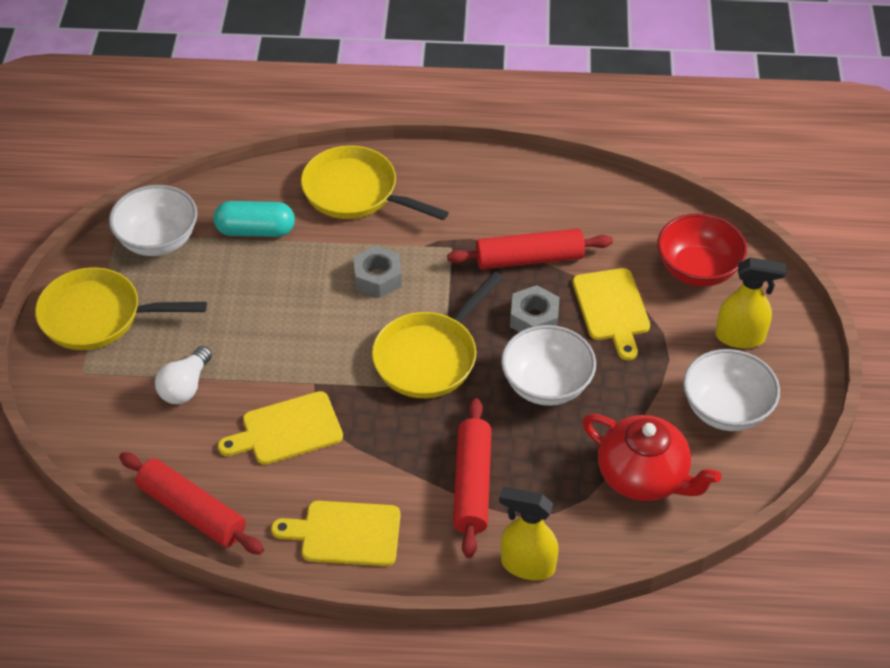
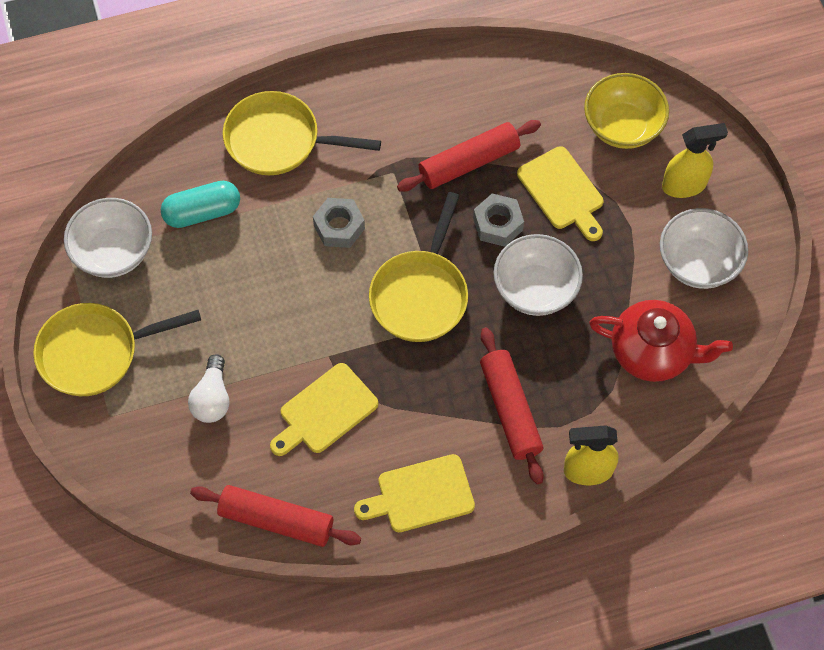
camera: 20 degrees left, 15 degrees up
(697, 270) = (622, 126): red bowl -> yellow bowl

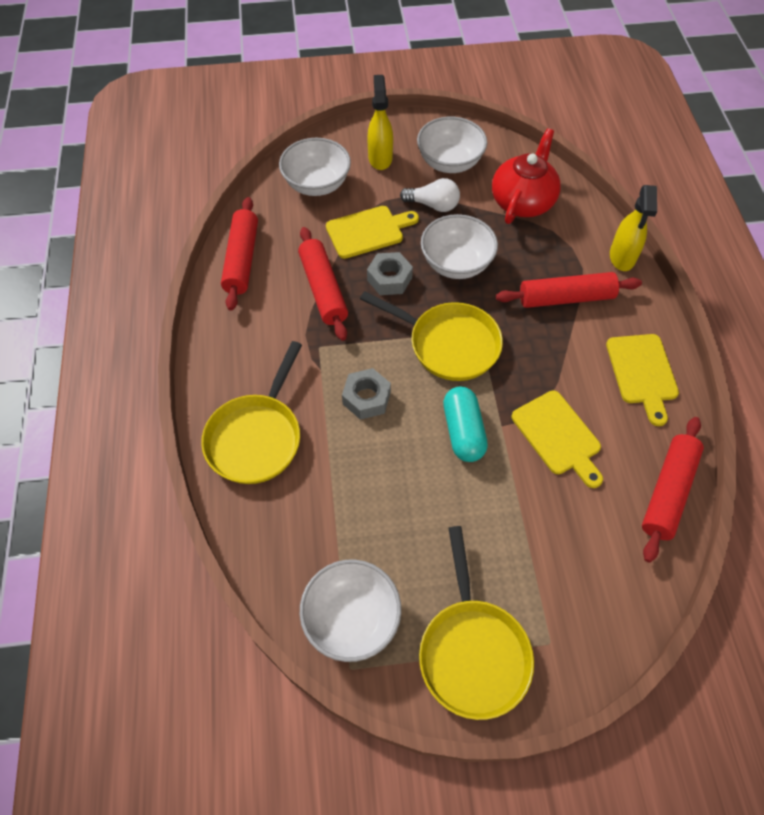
camera: 80 degrees left, 5 degrees down
(202, 212) = (322, 520): turquoise capsule -> turquoise capsule (463, 431)
(212, 398) = (537, 535): white light bulb -> white light bulb (433, 205)
(492, 78) = (242, 259): none -> red rolling pin
(622, 126) = (317, 184): yellow bowl -> white bowl

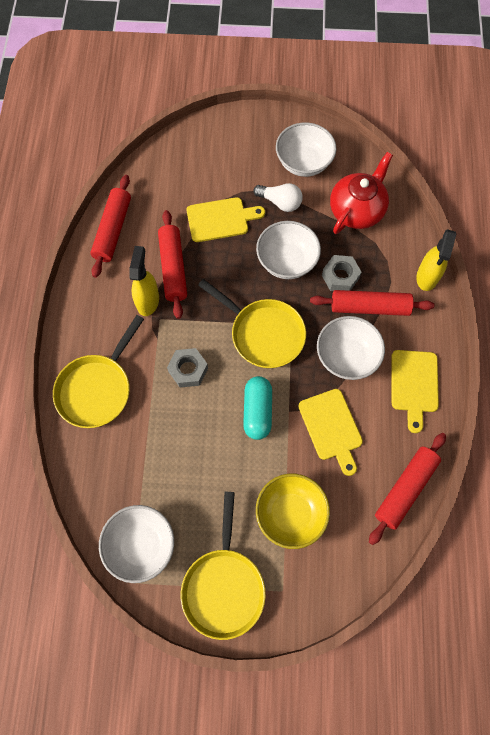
camera: 10 degrees right, 10 degrees up
(317, 184) = (187, 167): white bowl -> white bowl (346, 356)
(380, 158) = (245, 149): yellow spray bottle -> yellow spray bottle (148, 300)
(389, 279) = (229, 267): grey nut -> grey nut (340, 276)
(535, 545) = (290, 514): none -> yellow bowl

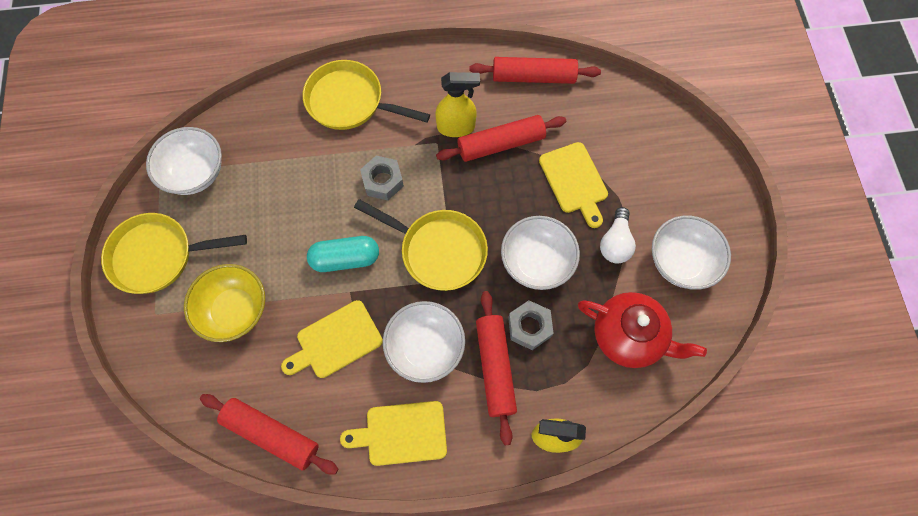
camera: 80 degrees right, 0 degrees up
(263, 333) = (438, 250): yellow pan -> yellow pan turned 90 degrees counterclockwise

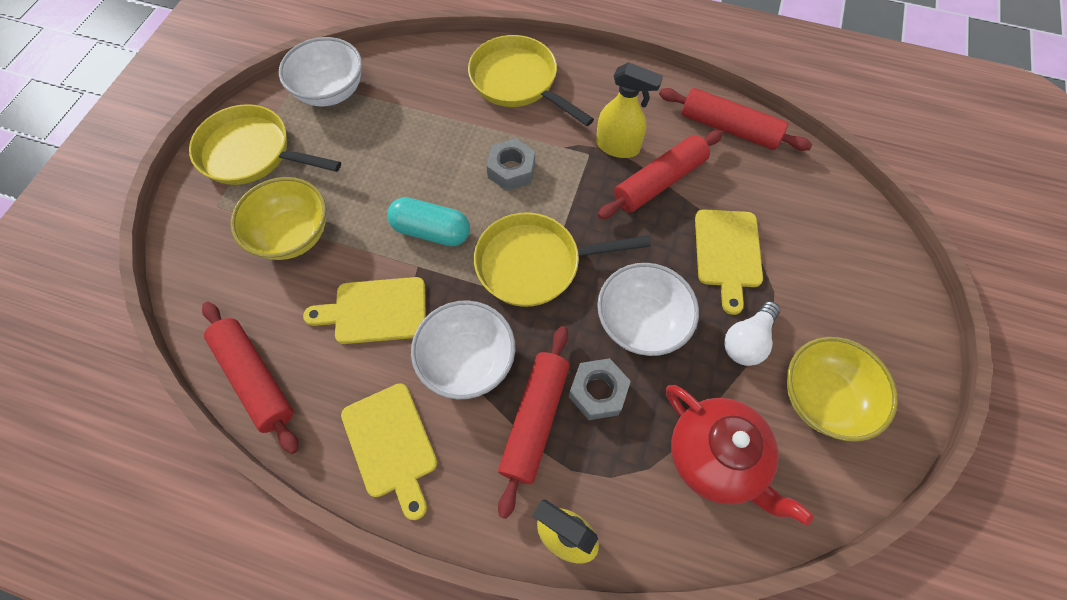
camera: 25 degrees right, 5 degrees down
(401, 433) = (391, 444): yellow cutting board -> yellow cutting board turned 135 degrees counterclockwise
(438, 250) = (535, 264): yellow pan -> yellow pan turned 120 degrees clockwise
(501, 144) = (659, 182): red rolling pin -> red rolling pin turned 45 degrees counterclockwise
(681, 262) = (822, 398): white bowl -> yellow bowl

